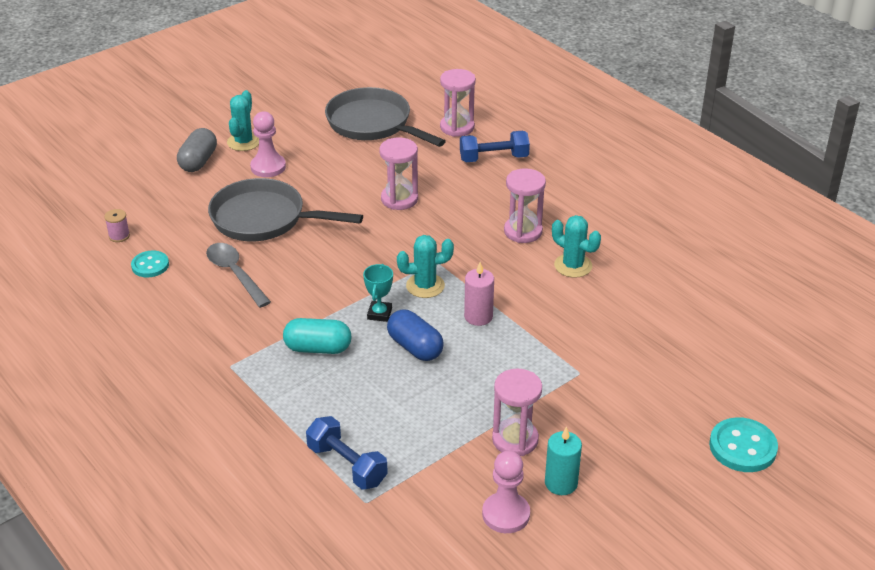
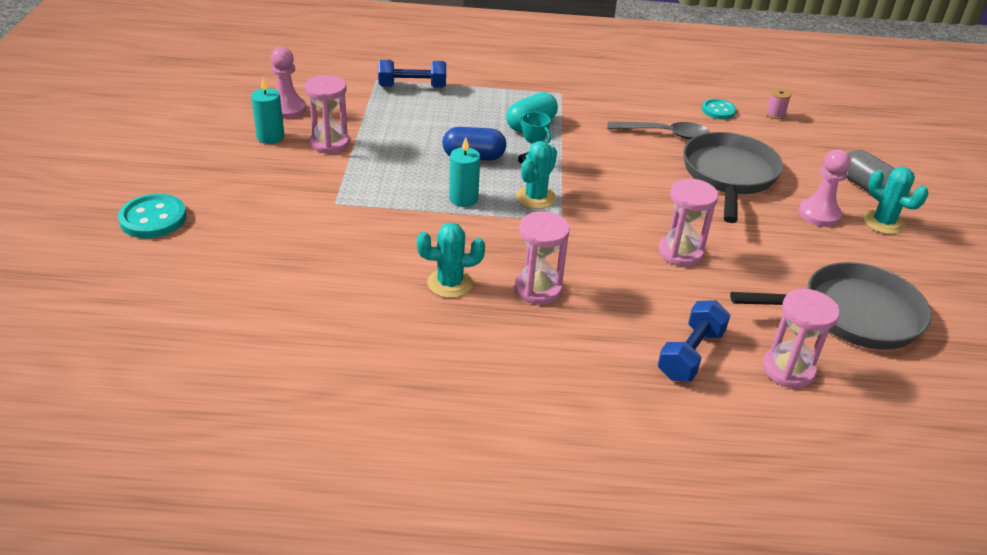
camera: 130 degrees right, 0 degrees up
(264, 219) = (729, 176): grey pan -> grey pan turned 45 degrees counterclockwise
(478, 316) = (463, 199): pink candle -> turquoise candle

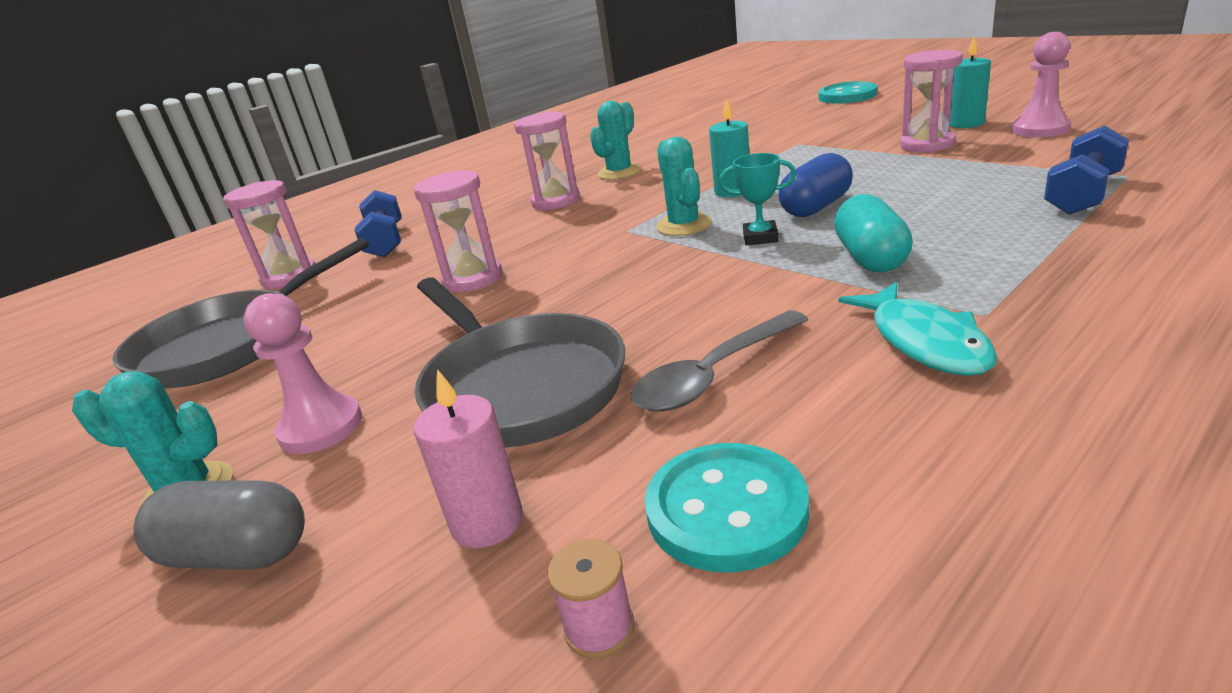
camera: 140 degrees right, 10 degrees down
(594, 100) = (924, 341): none -> turquoise fish
(718, 110) = (726, 510): turquoise button -> turquoise button, size x1.53
(781, 146) = (487, 522): none -> pink candle

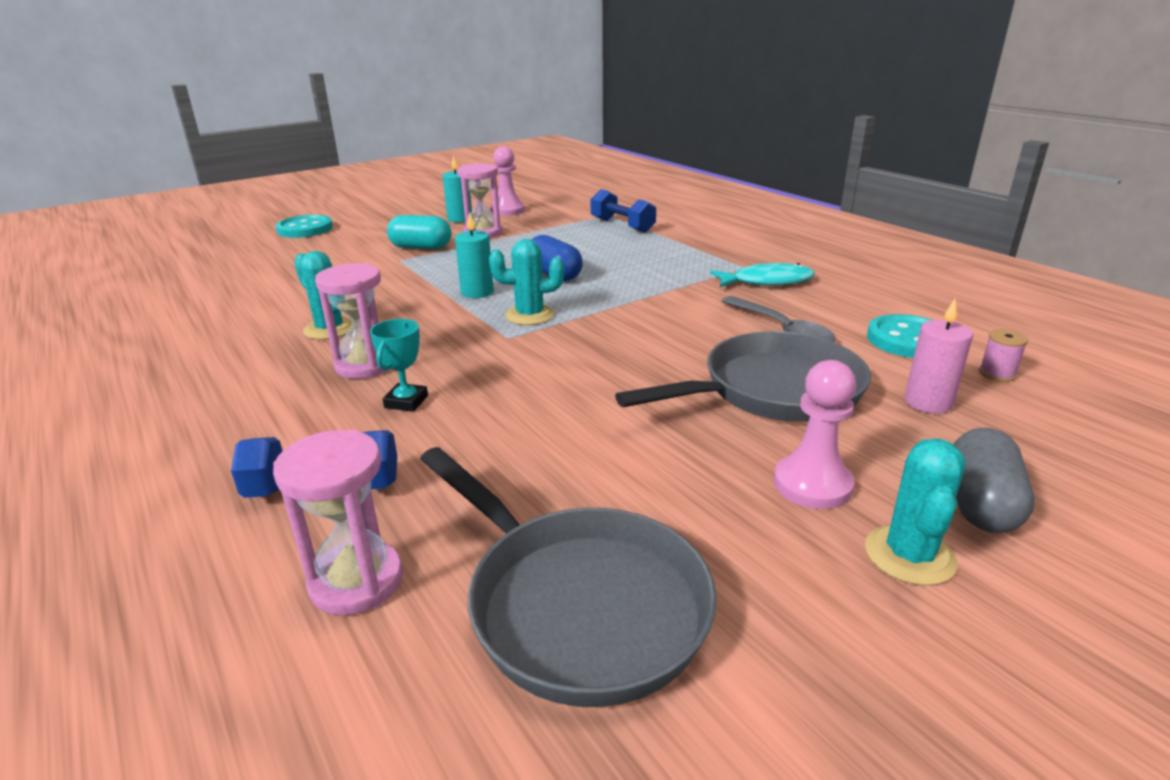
camera: 85 degrees left, 0 degrees up
(472, 279) = (542, 414): pink hourglass -> none
(760, 237) = (589, 295): turquoise trophy -> turquoise trophy (406, 402)
(870, 258) = (656, 275): turquoise capsule -> turquoise capsule (421, 247)

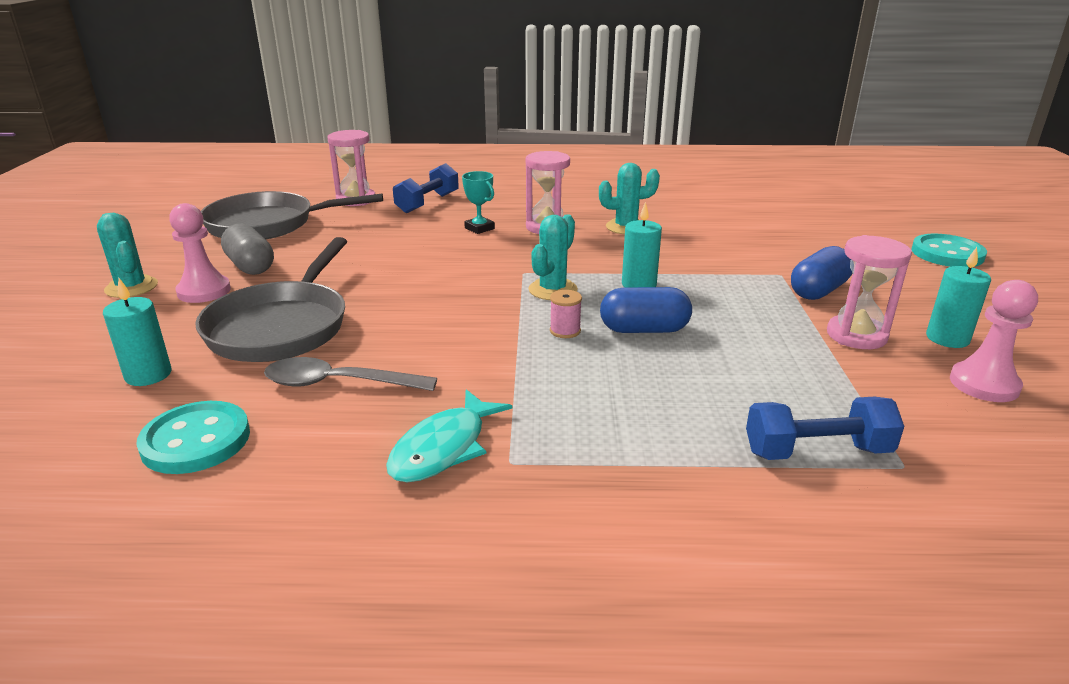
camera: 125 degrees right, 0 degrees up
(421, 247) = (818, 291): turquoise capsule -> blue capsule
(928, 402) = (148, 375): pink candle -> turquoise candle
(981, 503) = (92, 324): grey capsule -> grey capsule (250, 266)
(997, 374) = (82, 440): pink spool -> pink spool (565, 331)

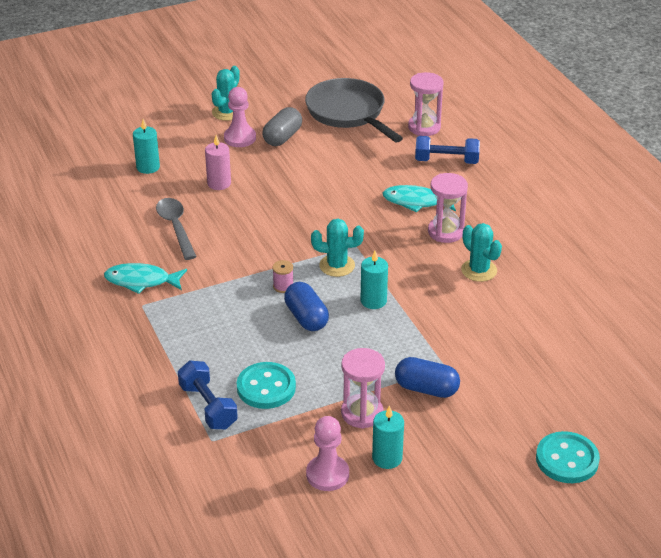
camera: 65 degrees right, 10 degrees up
(196, 440) = (107, 208): turquoise button -> turquoise button (266, 387)
(281, 326) = (219, 183): grey pan -> pink candle
(479, 228) = (416, 202): turquoise trophy -> turquoise fish

